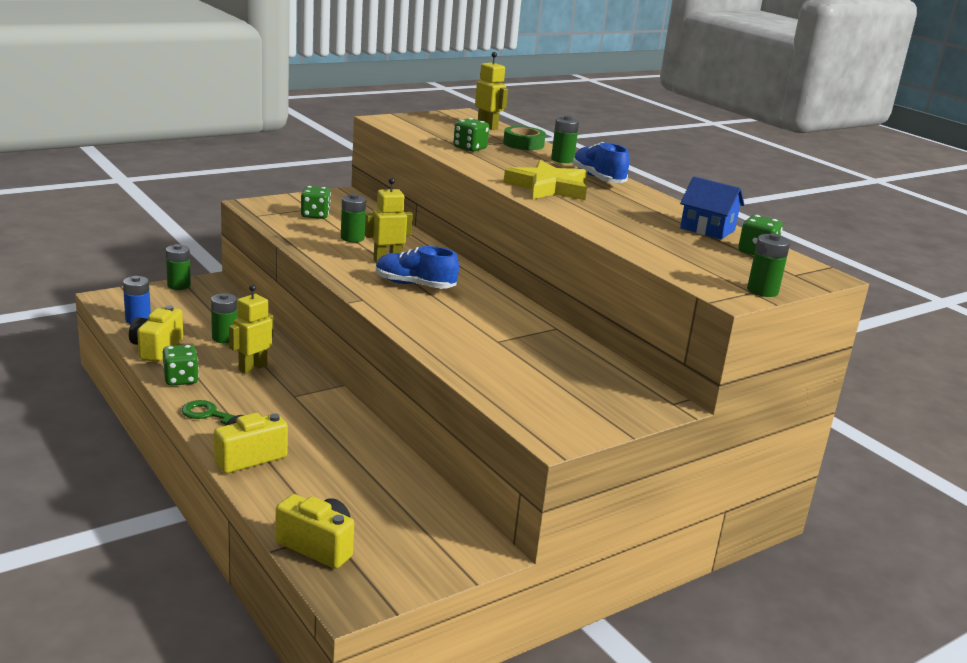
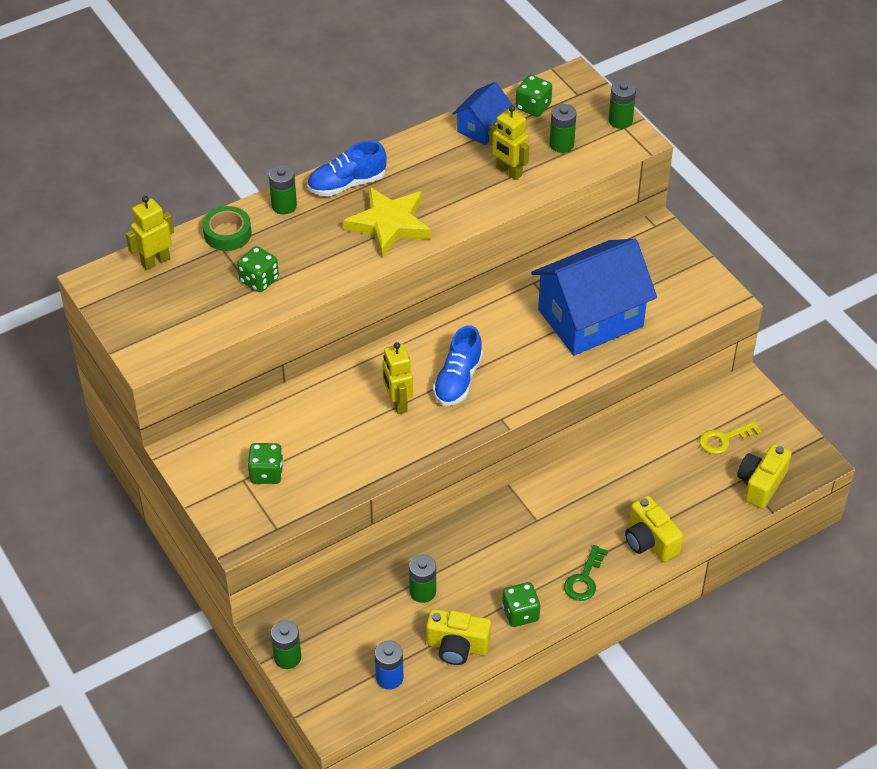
camera: 85 degrees left, 25 degrees up
(252, 368) = (486, 559): yellow robot -> yellow robot (508, 171)
(352, 238) = (336, 435): green battery -> green battery (561, 144)
(395, 524) = (724, 439): none -> yellow key
(507, 352) = (590, 318): none -> blue house

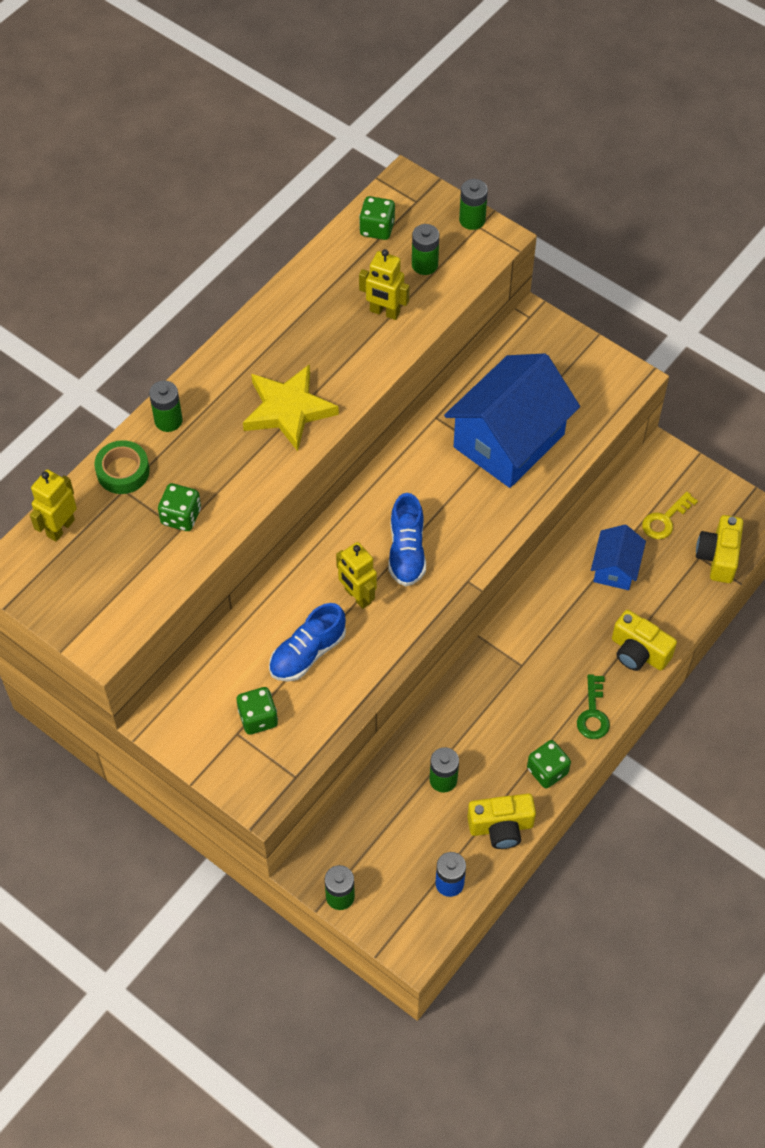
camera: 20 degrees left, 10 degrees up
(347, 184) = (223, 375): blue shoe -> blue shoe (307, 653)
(482, 127) = (335, 268): blue house -> blue house (615, 568)

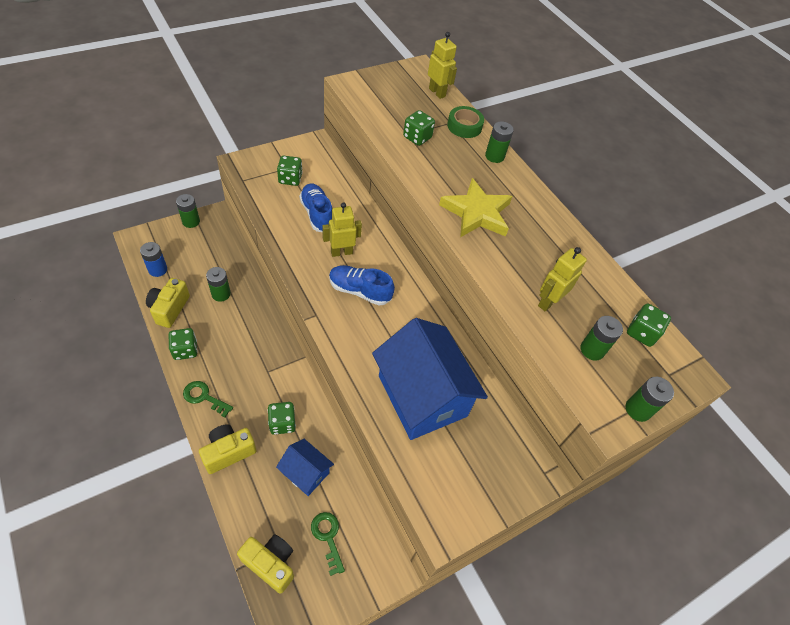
camera: 105 degrees right, 5 degrees down
(575, 617) = (282, 423): none -> green dice
(665, 520) = (328, 537): yellow key -> green key

